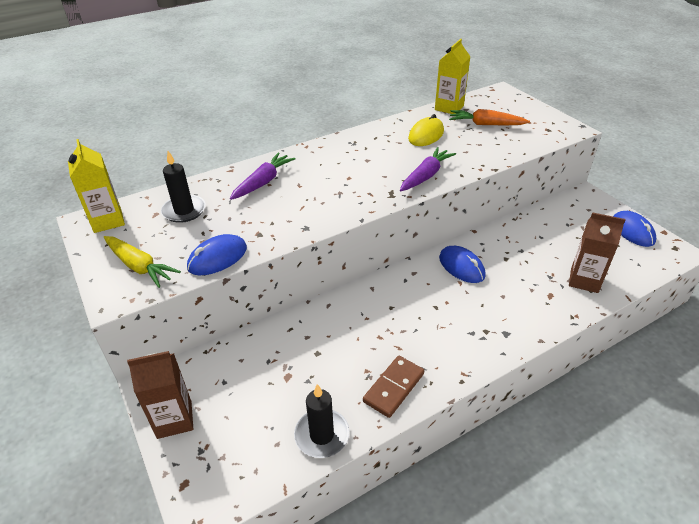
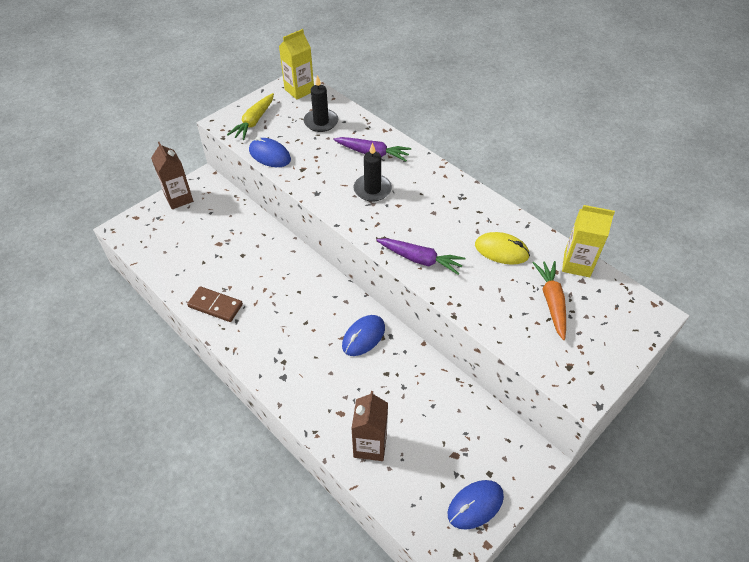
camera: 75 degrees right, 10 degrees up
(322, 435) = (172, 272): black candle -> black candle (372, 189)

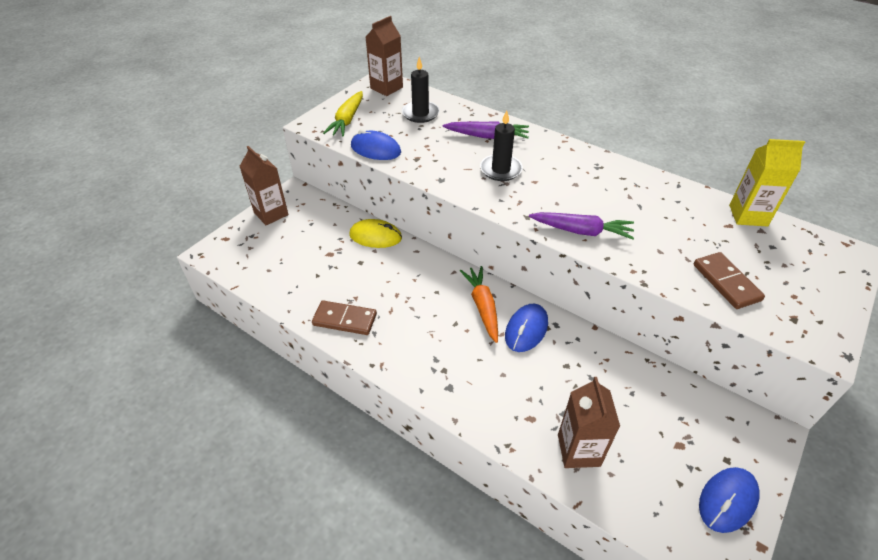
camera: 10 degrees left, 5 degrees down
(299, 90) = (386, 88): yellow carton -> brown carton
(501, 250) = (664, 212): yellow mouse -> yellow mouse (375, 236)
(526, 325) = (726, 282): none -> brown domino
(551, 302) = (741, 255): orange carrot -> orange carrot (482, 307)

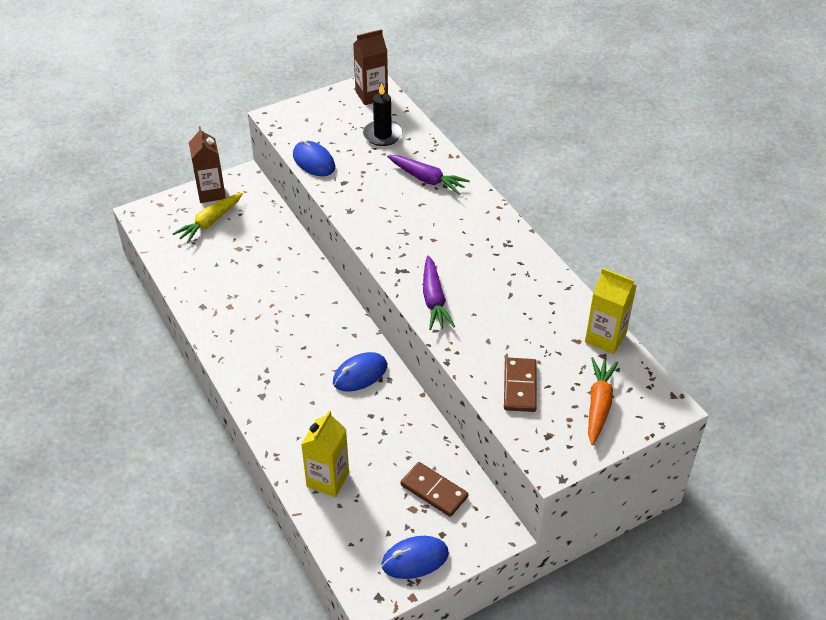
camera: 25 degrees right, 0 degrees up
(344, 320) = (215, 311): brown domino -> brown domino (434, 491)
(347, 120) = (309, 122): yellow carrot -> yellow carrot (210, 222)
(375, 236) = (288, 245): yellow mouse -> none
(482, 307) = (337, 341): orange carrot -> orange carrot (598, 405)
(500, 170) = (411, 218): black candle -> none
(578, 450) = (328, 479): brown carton -> yellow carton
(581, 231) = (434, 299): purple carrot -> purple carrot turned 45 degrees clockwise

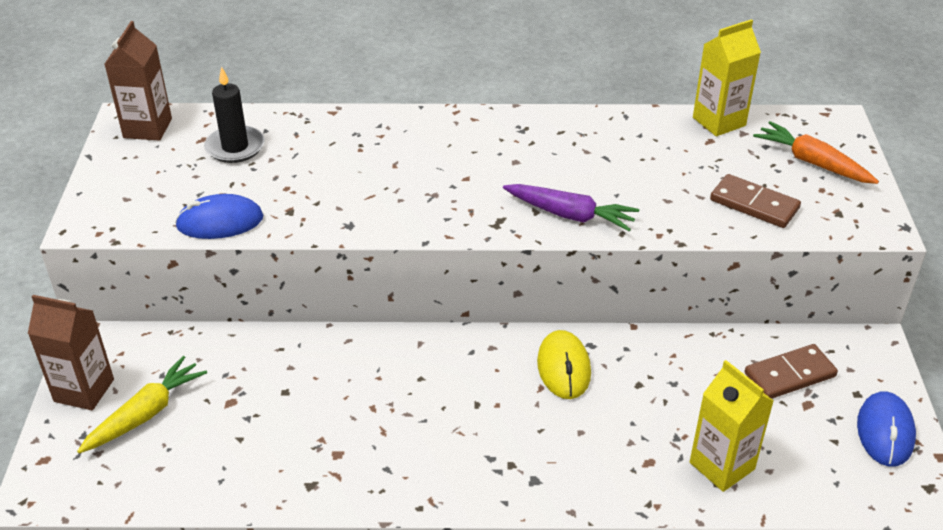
camera: 60 degrees left, 5 degrees down
(210, 222) = (145, 414): yellow carrot -> yellow carrot turned 120 degrees counterclockwise
(360, 374) = (563, 368): blue mouse -> yellow mouse
(427, 179) = (355, 144): purple carrot -> none

